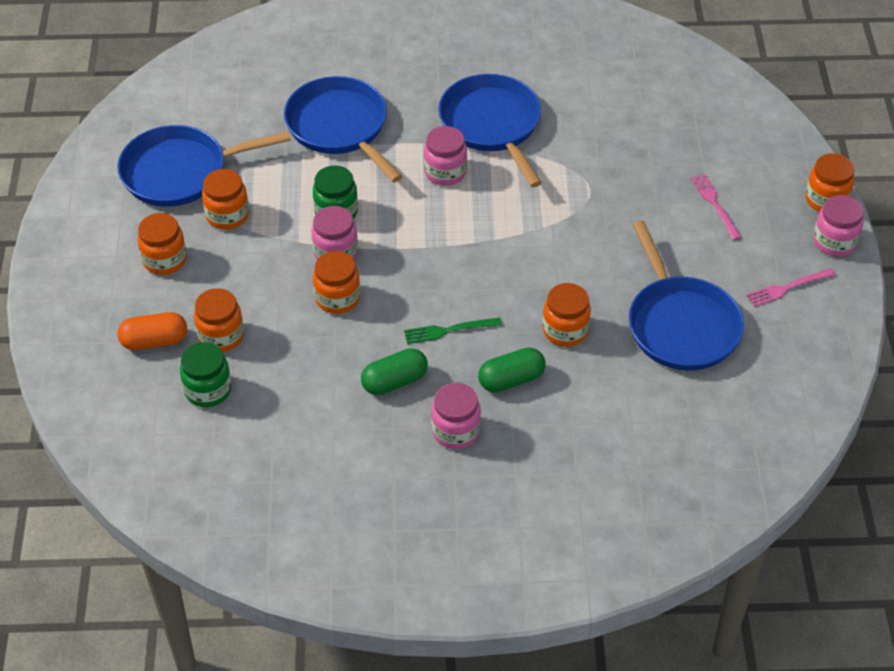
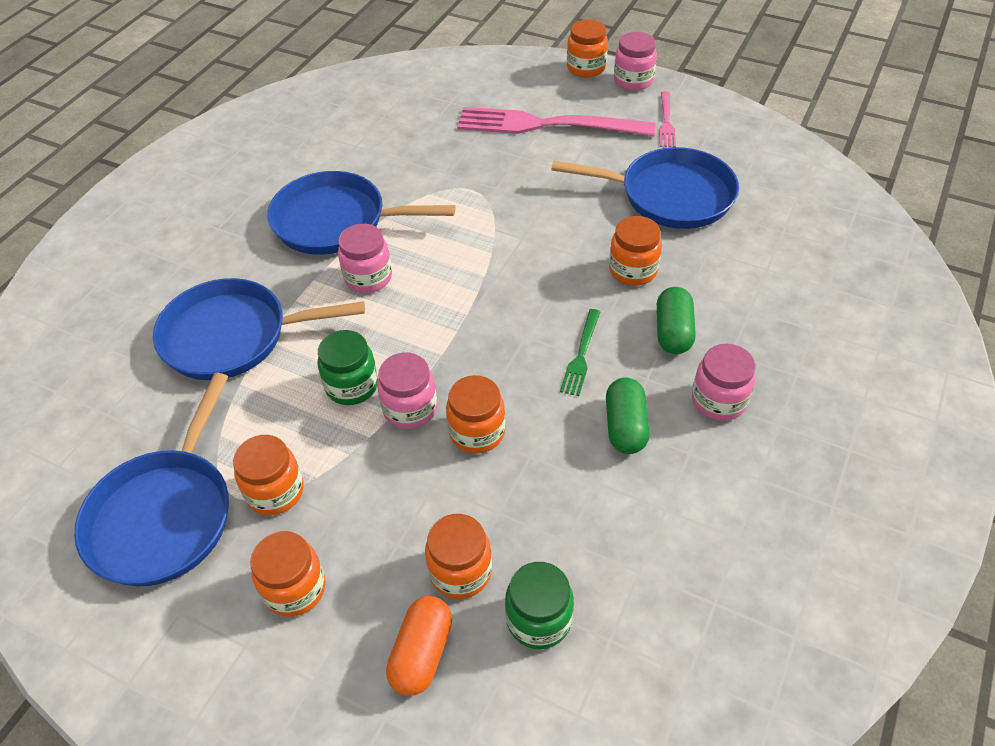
camera: 60 degrees left, 0 degrees up
(715, 204) = (546, 125): pink fork -> pink fork, size x2.21

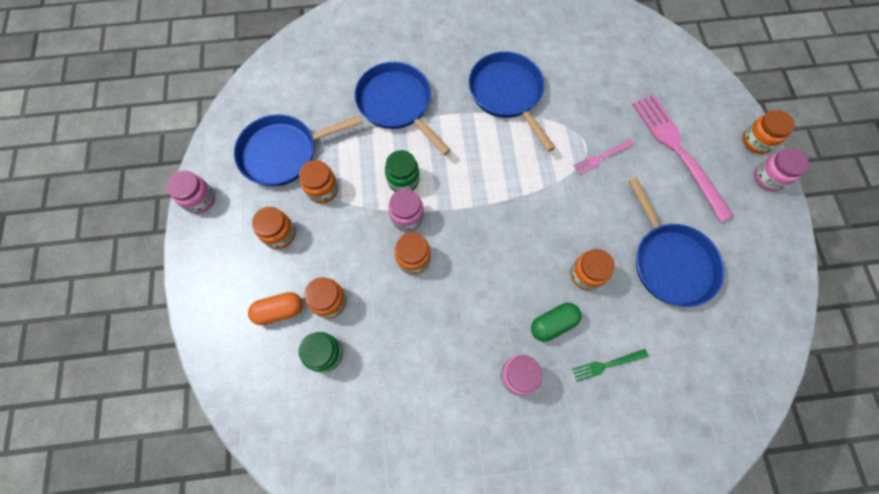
camera: 55 degrees right, 20 degrees up
(368, 277) = (479, 138): pink jar -> pink jar (199, 199)
(581, 355) = (500, 282): green fork -> green fork (607, 365)
(625, 426) = (466, 333): green capsule -> none
(666, 122) = (742, 222): pink fork -> pink fork (601, 157)

